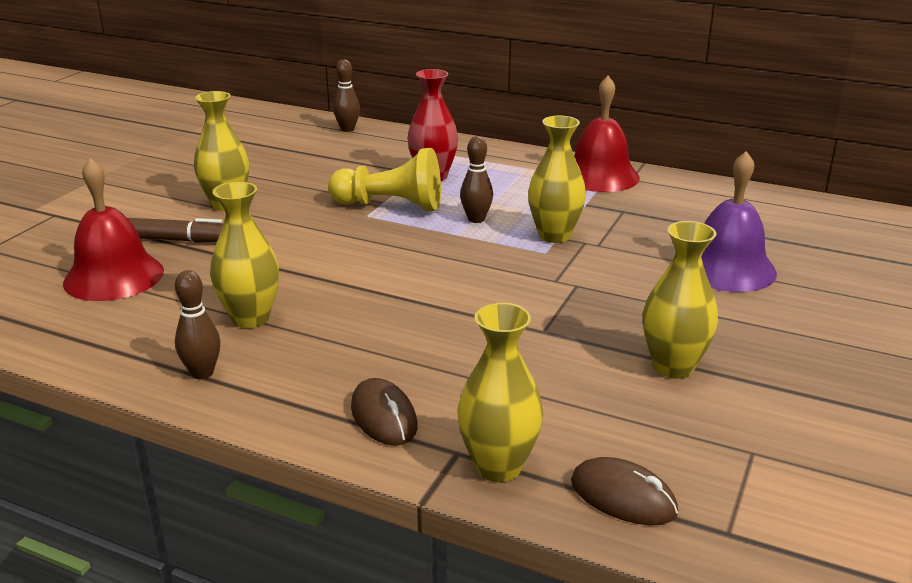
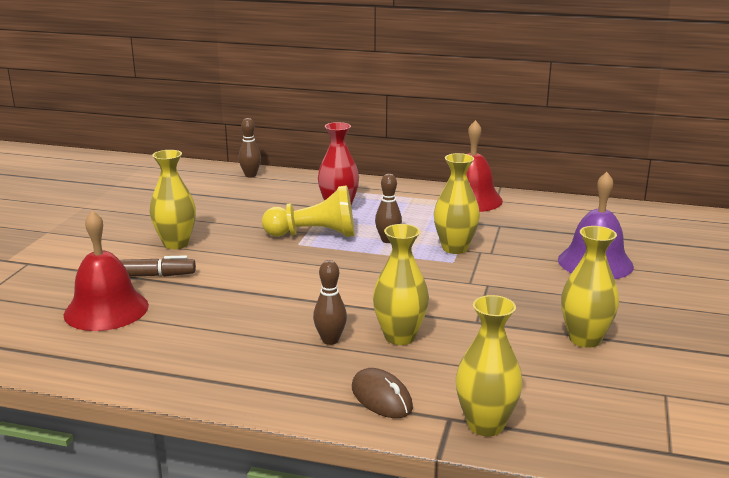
camera: 10 degrees left, 5 degrees down
(202, 373) = (219, 379): brown bowling pin -> brown bowling pin (330, 340)
(250, 318) = (239, 333): yellow vase -> yellow vase (400, 337)
(623, 497) = (586, 436): brown mouse -> none

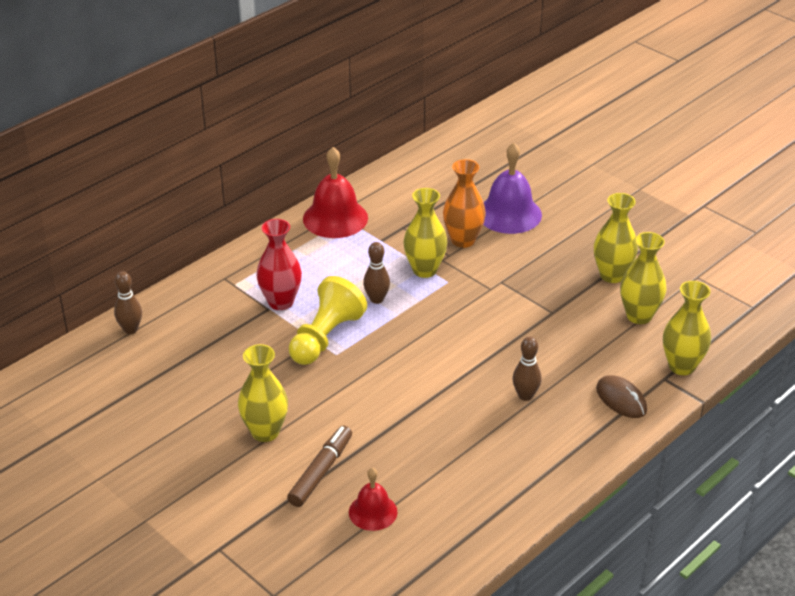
camera: 60 degrees left, 15 degrees up
(106, 309) = (373, 512): red bell -> red bell, size x0.59
(381, 398) = (621, 399): brown mouse -> brown mouse turned 60 degrees clockwise
(400, 337) = (546, 358): yellow vase -> yellow vase (639, 316)
(521, 253) = (463, 240): none -> orange vase

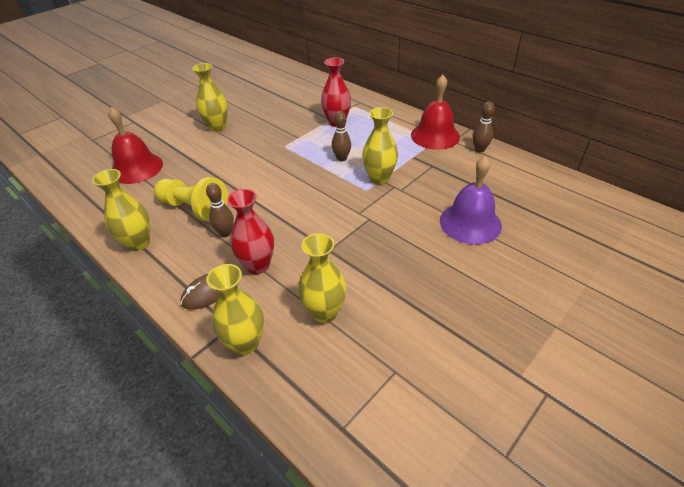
camera: 90 degrees right, 5 degrees up
(130, 329) = (311, 80): brown bowling pin -> brown bowling pin (479, 149)
(321, 472) = (178, 147): brown marker -> none
(325, 337) = (301, 141): yellow pawn -> yellow pawn (194, 208)
(373, 512) = (136, 168): red bell -> red bell, size x1.69
(463, 240) = (422, 196): orange vase -> none
(579, 365) = (258, 265): none -> red vase
(612, 275) = (388, 294): yellow vase -> yellow vase (138, 243)

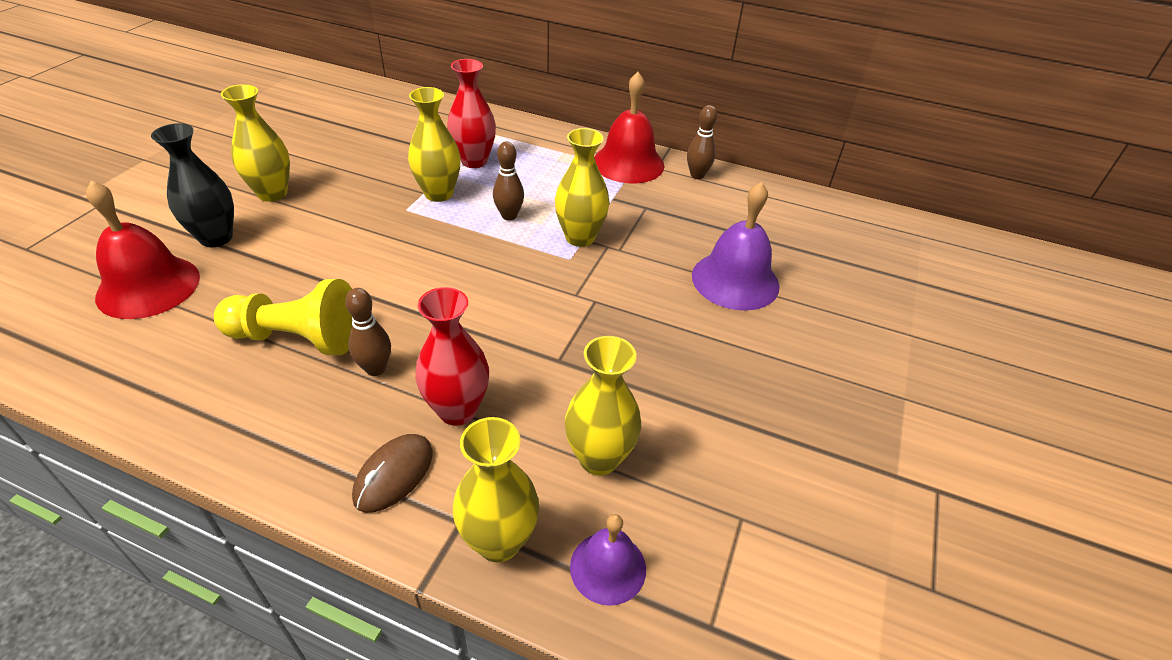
camera: 25 degrees left, 0 degrees up
(138, 243) = (219, 420): yellow vase -> yellow vase (439, 194)
(179, 147) = (216, 238): none -> black vase
(298, 375) = (608, 567): none -> purple bell

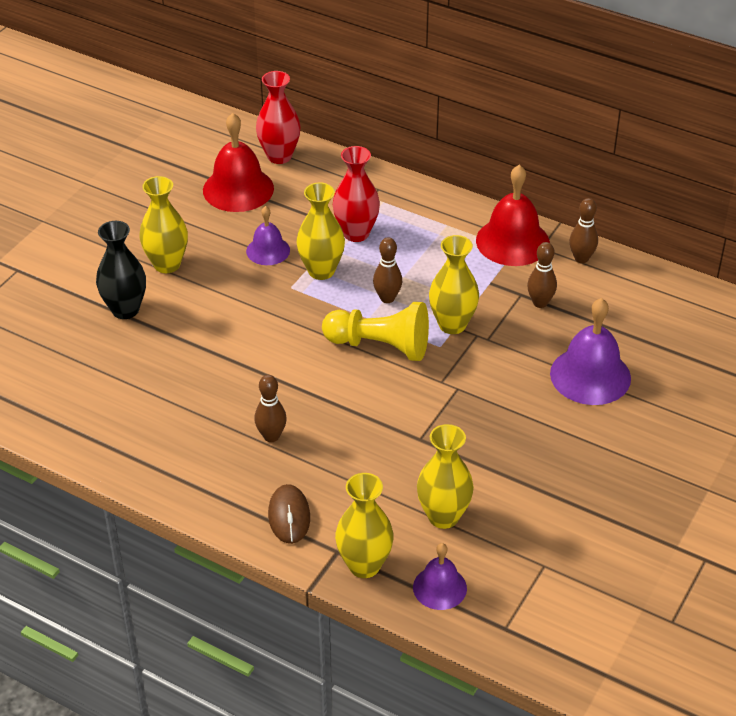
camera: 10 degrees right, 0 degrees up
(148, 286) = (79, 354): red bell -> red bell (238, 189)
(297, 338) = (207, 407): yellow pawn -> yellow pawn (380, 346)
(383, 178) = (268, 250): none -> purple bell
(394, 475) = (289, 516): brown mouse -> brown mouse turned 45 degrees counterclockwise
(457, 410) = (336, 473): red vase -> red vase (279, 156)
(666, 214) = (540, 303): none -> brown bowling pin

